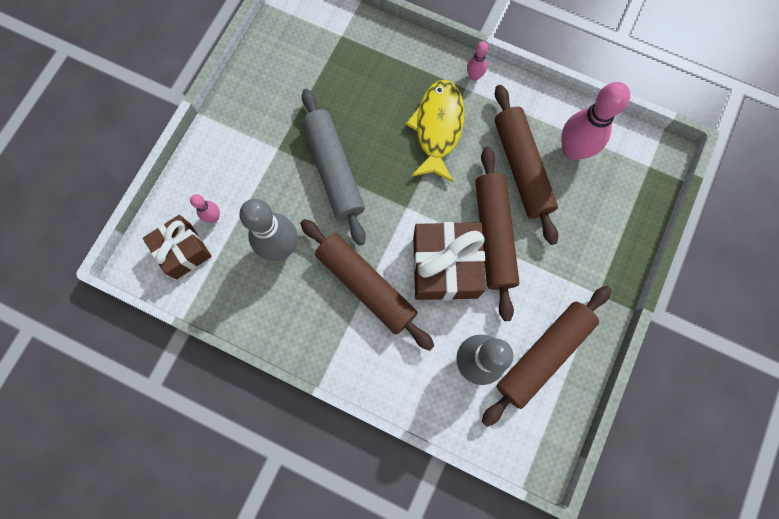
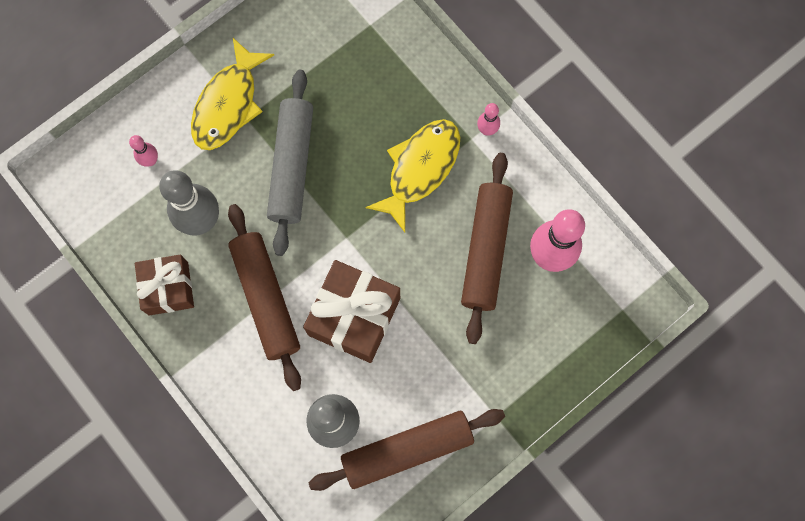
camera: 25 degrees right, 0 degrees up
(183, 251) = (105, 181): brown gift -> brown gift (168, 288)
(257, 144) = (228, 104): none -> yellow fish
(493, 235) = (420, 306): brown rolling pin -> none

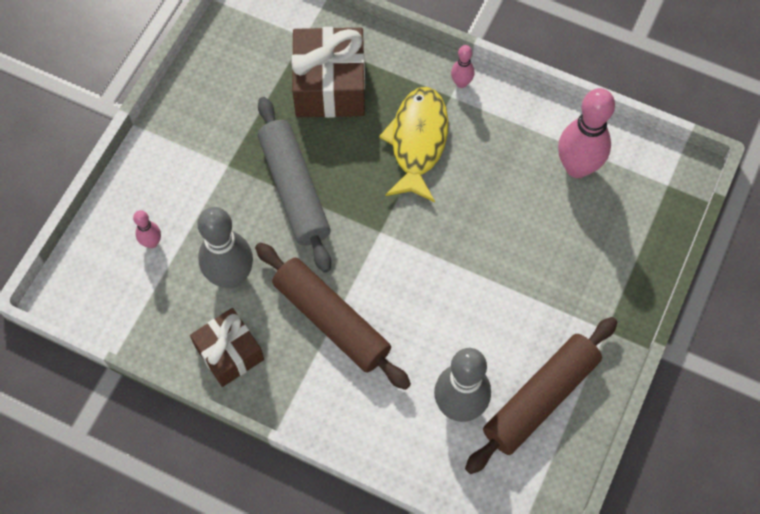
camera: 25 degrees left, 10 degrees down
(228, 104) = (204, 160): yellow fish -> none
(354, 316) = (425, 299): brown gift -> brown gift (330, 86)
(485, 250) = (516, 187): brown rolling pin -> none

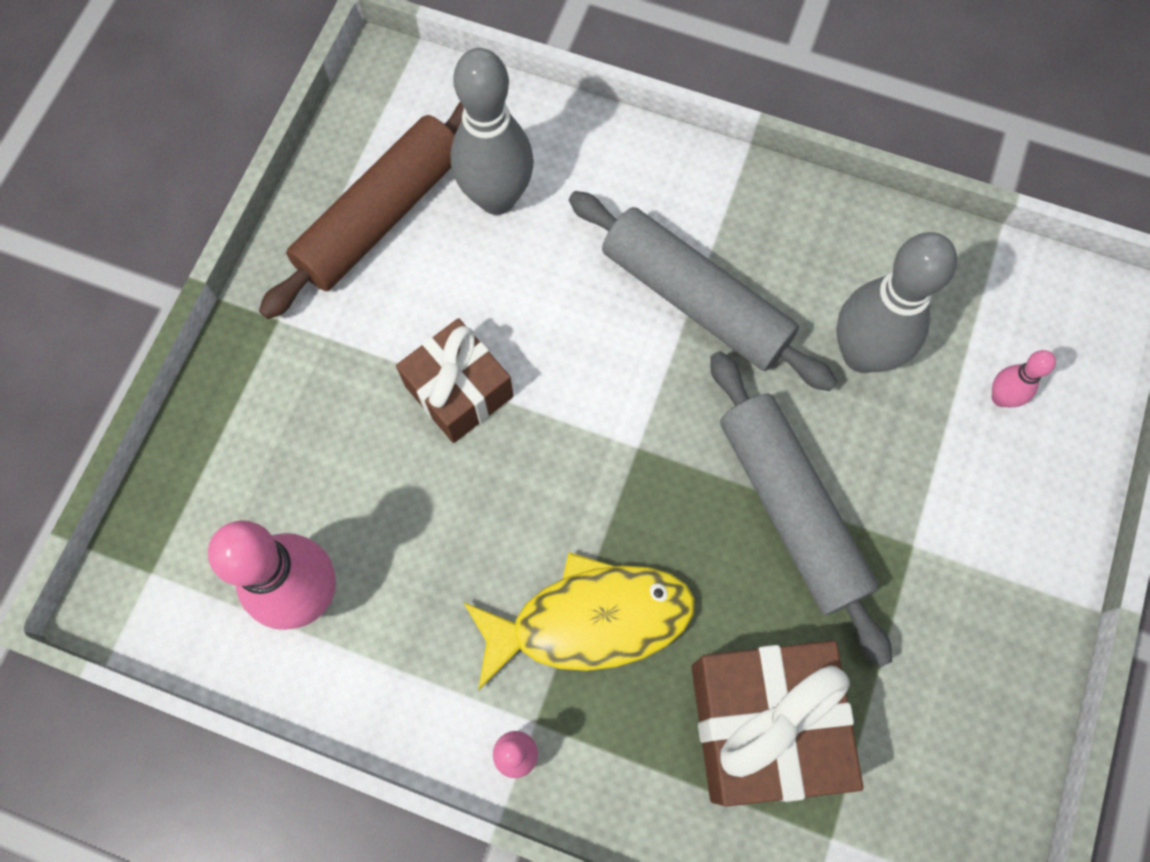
camera: 175 degrees right, 5 degrees up
(229, 353) = (837, 242): brown gift -> brown gift (459, 391)
(331, 320) = (695, 300): brown rolling pin -> grey rolling pin
(417, 142) = (590, 620): yellow fish -> yellow fish turned 105 degrees counterclockwise

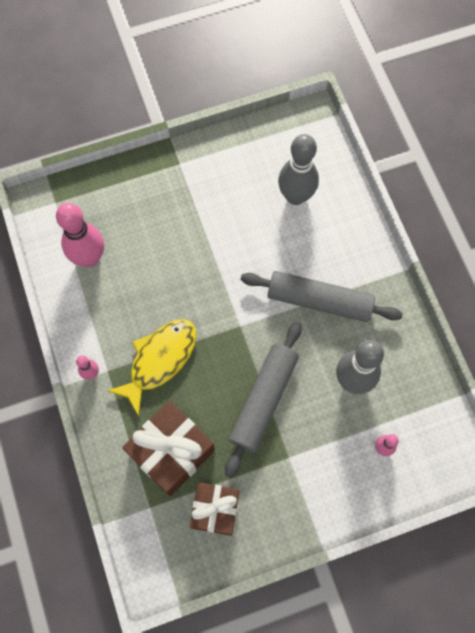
camera: 50 degrees right, 0 degrees up
(381, 216) = (251, 163): brown rolling pin -> none
(459, 391) = (206, 246): brown gift -> brown gift (215, 510)
(590, 620) = (159, 360): yellow fish -> yellow fish turned 90 degrees counterclockwise
(695, 300) = (319, 300): grey rolling pin -> grey rolling pin turned 75 degrees counterclockwise

